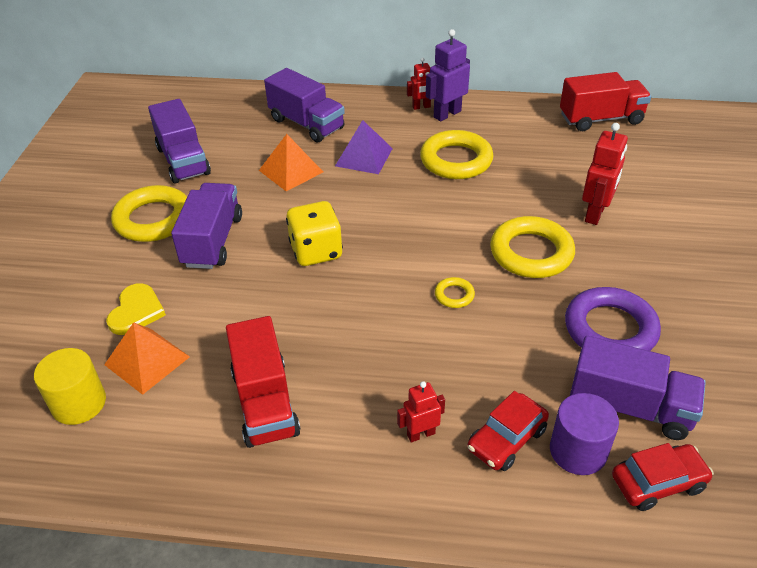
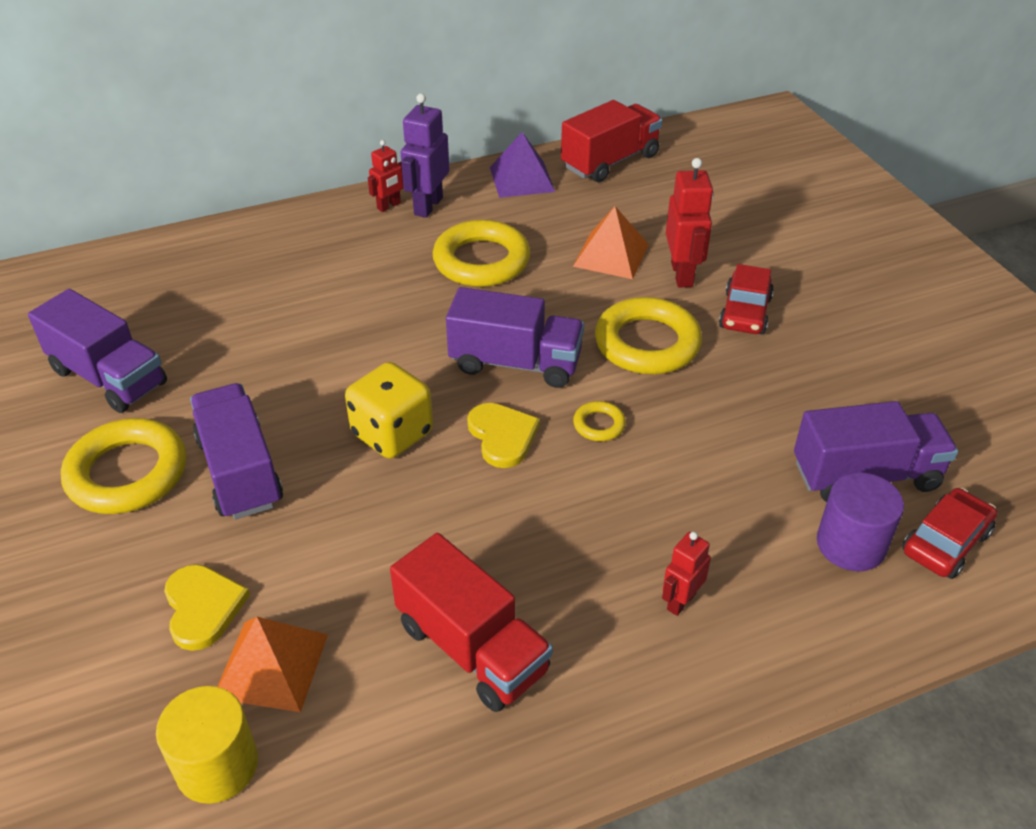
camera: 30 degrees left, 0 degrees up
(291, 171) = (278, 341): orange pyramid -> orange pyramid (611, 255)
(306, 124) = (252, 272): purple truck -> purple truck (515, 363)
(364, 157) = (363, 292): purple pyramid -> purple pyramid (521, 179)
(383, 278) = (502, 436): none -> yellow heart
(506, 439) = (773, 565): red car -> red car (745, 313)
(610, 329) = (788, 399): purple ring -> none

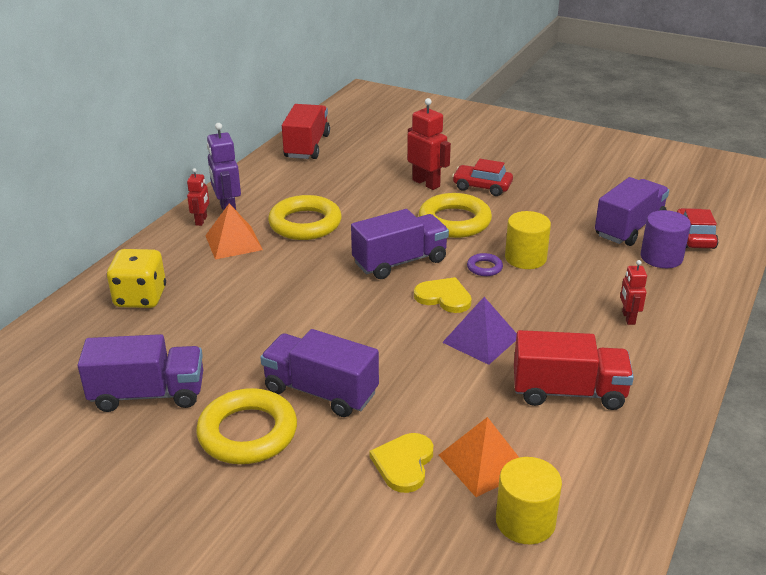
camera: 40 degrees left, 10 degrees down
(203, 607) = (404, 463): yellow heart -> yellow heart turned 105 degrees counterclockwise
(392, 434) = (382, 327): yellow dice -> yellow dice (140, 298)
(521, 179) = (267, 174): purple pyramid -> purple pyramid (481, 339)
(599, 425) = (484, 267): yellow ring -> purple ring
(611, 255) = (375, 190): orange pyramid -> orange pyramid (233, 242)
(665, 440) = (525, 258): none -> yellow cylinder
(745, 313) = (482, 187): red car -> red car turned 135 degrees clockwise

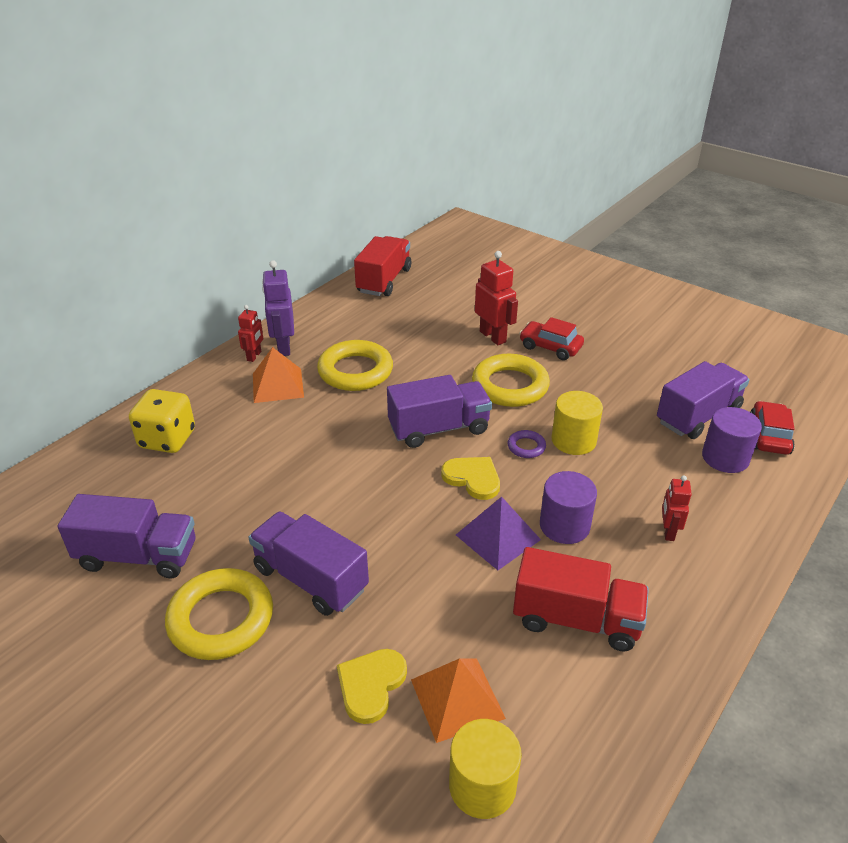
camera: 10 degrees right, 5 degrees up
(537, 324) = (564, 525): none -> purple cylinder

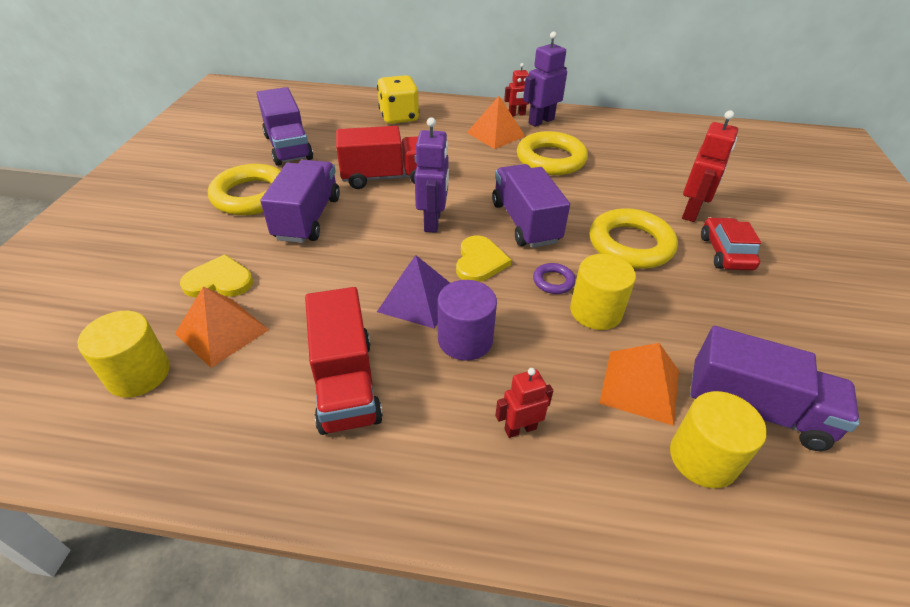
camera: 60 degrees right, 5 degrees up
(384, 281) = (686, 132): red truck -> red truck (386, 177)
(392, 486) = (433, 222): none -> purple robot
(438, 429) = (525, 222): purple truck -> purple truck turned 150 degrees counterclockwise
(657, 455) = (640, 386): none -> orange pyramid
(725, 458) = (703, 458): purple cylinder -> yellow cylinder
(769, 436) = (803, 502): red car -> none

